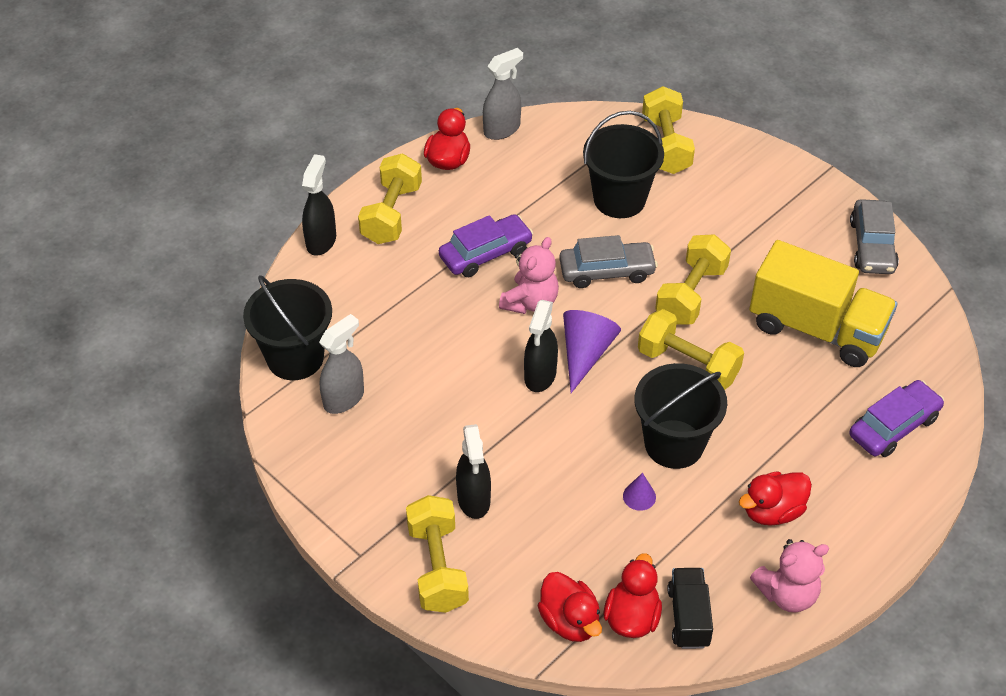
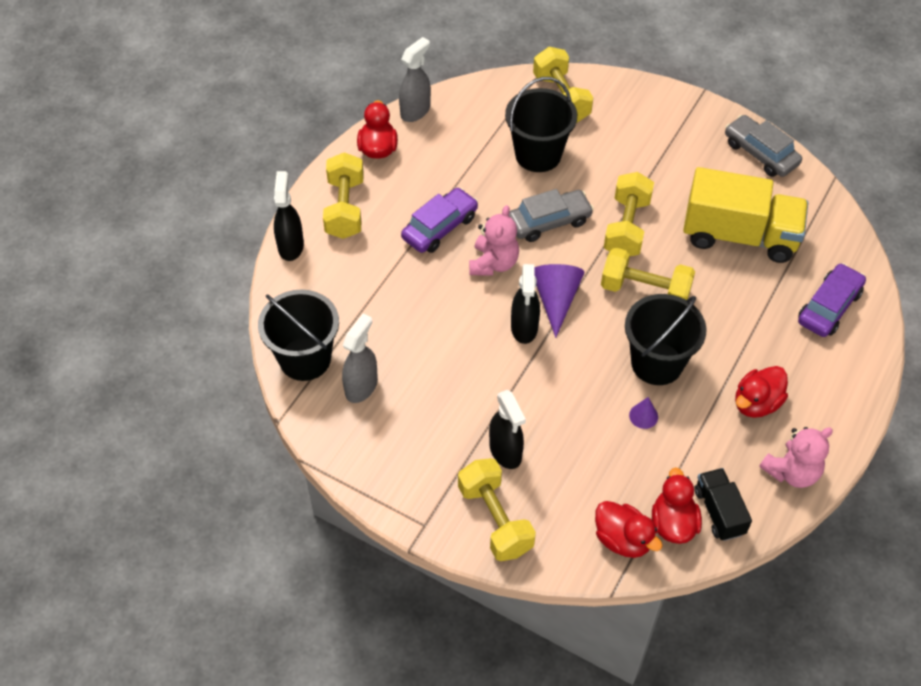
camera: 15 degrees left, 5 degrees up
(872, 246) = (760, 153): grey car -> grey car turned 150 degrees clockwise

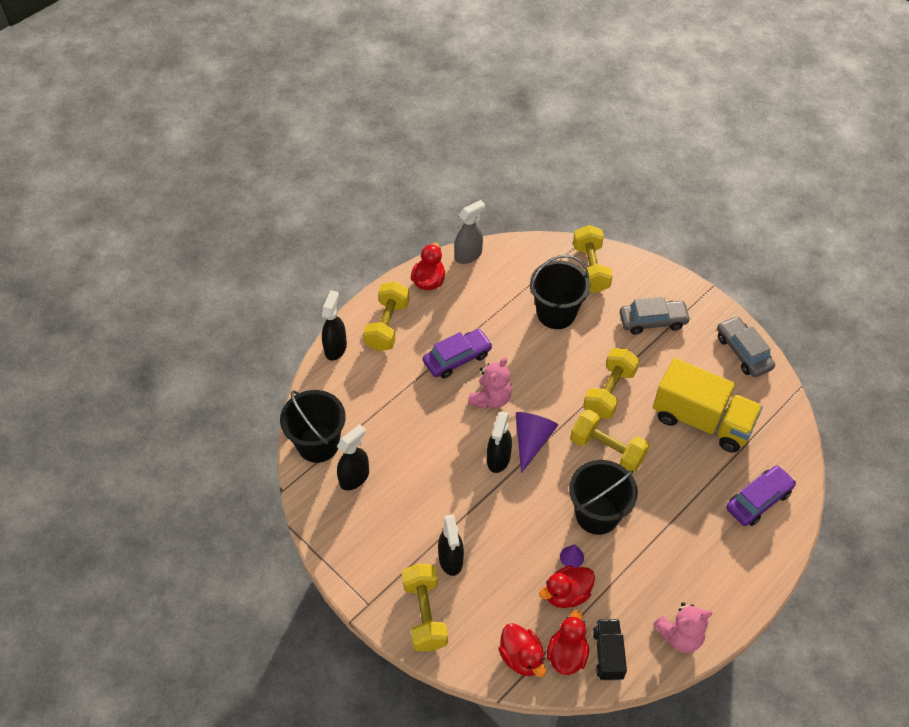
camera: 15 degrees right, 0 degrees up
(361, 386) = (354, 477): grey spray bottle -> black spray bottle
(549, 222) = (547, 373): grey car -> grey car (653, 321)
(756, 403) = (669, 569): red duck -> red duck (566, 594)

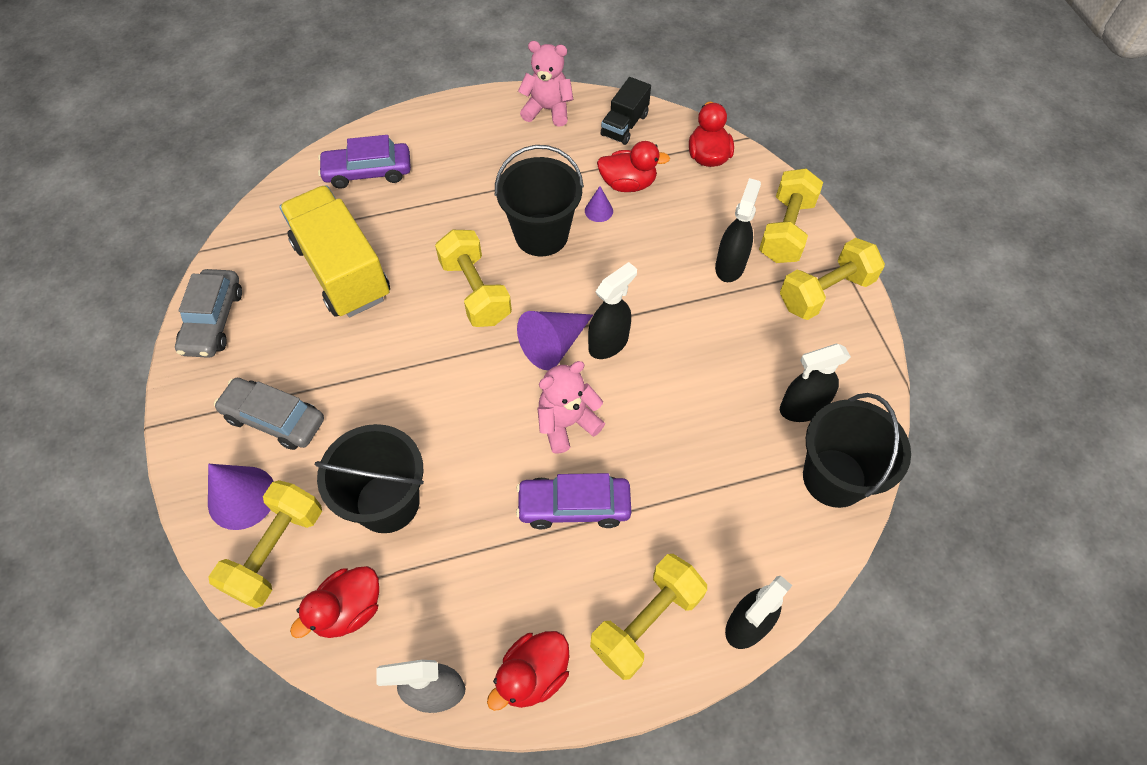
camera: 150 degrees left, 5 degrees up
(567, 654) = (663, 141): red duck -> red duck (348, 610)
(609, 392) = (414, 355): yellow dumbbell -> yellow dumbbell (825, 292)
(630, 280) = (242, 497): none -> purple cone

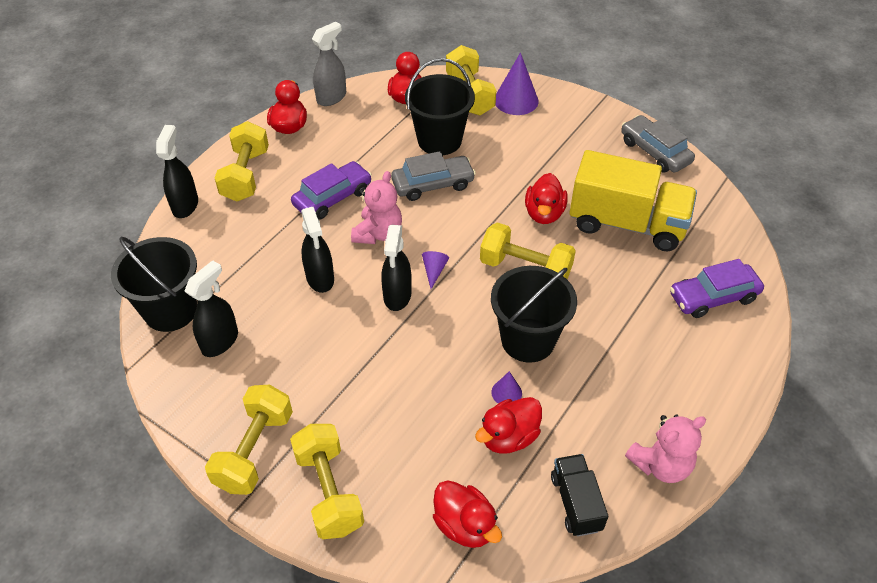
camera: 140 degrees right, 10 degrees down
(274, 419) = (548, 135): grey car -> grey car (433, 184)
(368, 172) = (713, 297): purple car -> purple car turned 150 degrees counterclockwise
(395, 331) = (544, 213): none -> red duck
(553, 345) = (434, 271): purple cone -> purple cone, size x0.52
(730, 266) = (354, 419): black spray bottle -> black spray bottle (320, 278)

